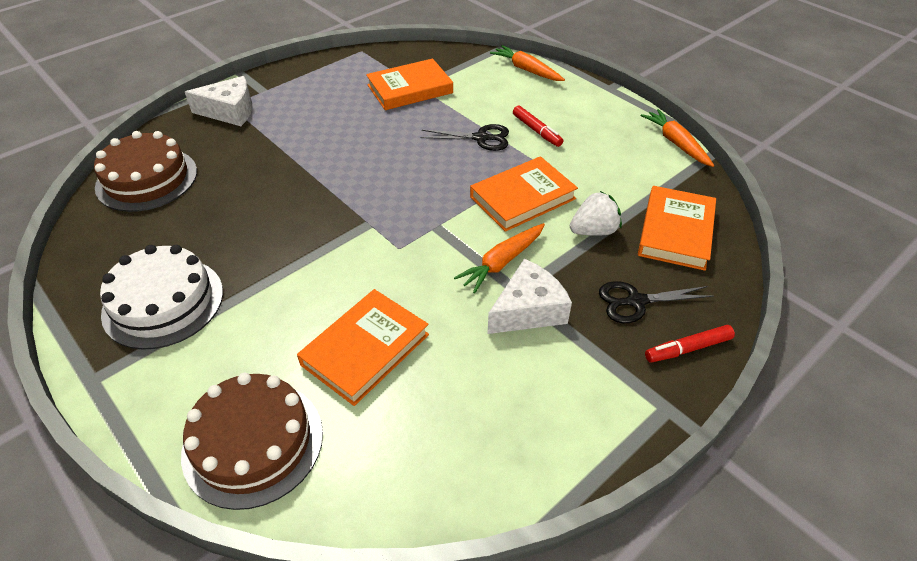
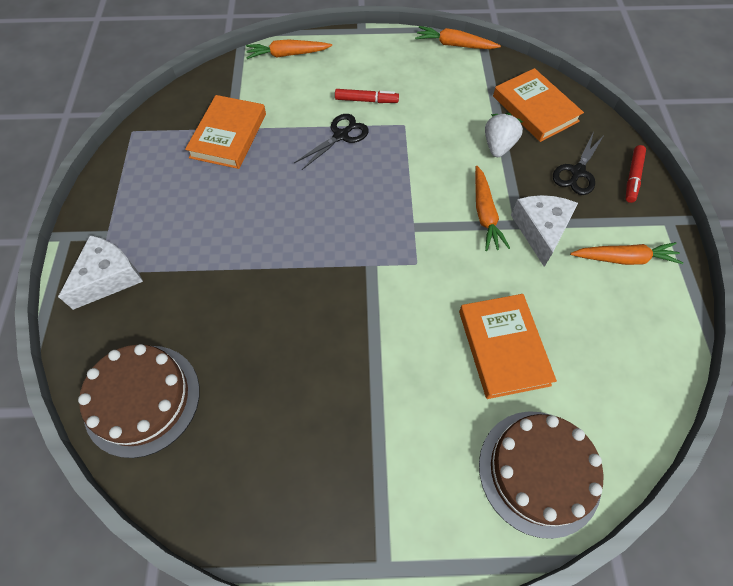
camera: 50 degrees left, 15 degrees up
(163, 302) = (334, 465): white cake -> none
(522, 198) = (430, 158): orange book -> none
(568, 392) = (624, 259): none -> orange carrot

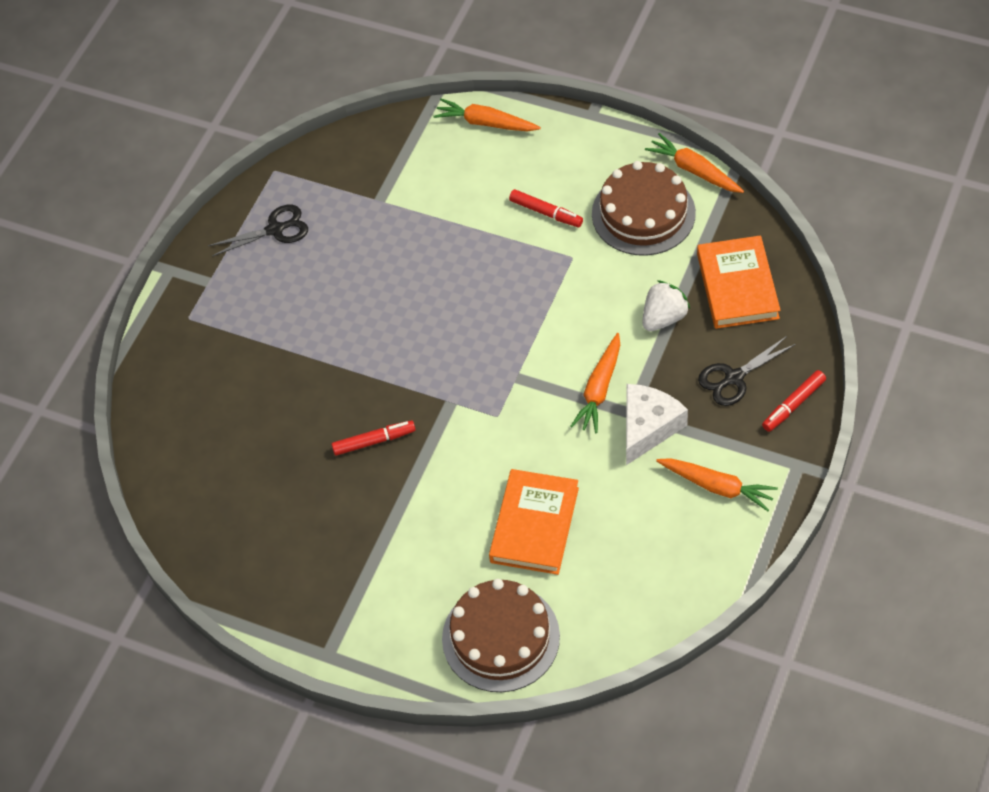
camera: 30 degrees right, 5 degrees down
(109, 277) = (196, 327): white cheese -> none
(142, 399) = (186, 450): brown cake -> brown cake (643, 213)
(229, 135) = (373, 208): orange book -> none
(322, 324) = (374, 441): none -> red marker
(341, 136) = (494, 248): black scissors -> black scissors (275, 230)

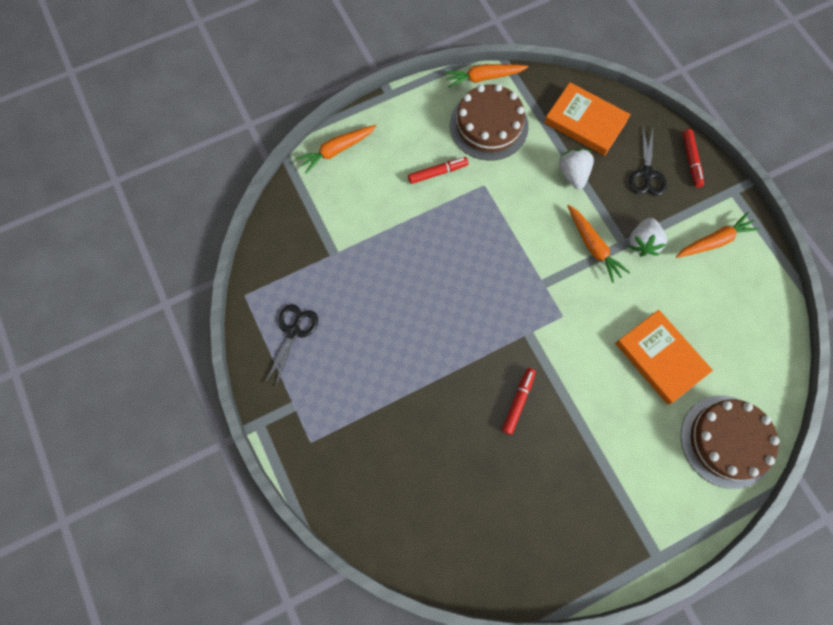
camera: 55 degrees left, 15 degrees up
(648, 427) = (642, 243): white cheese -> white strawberry

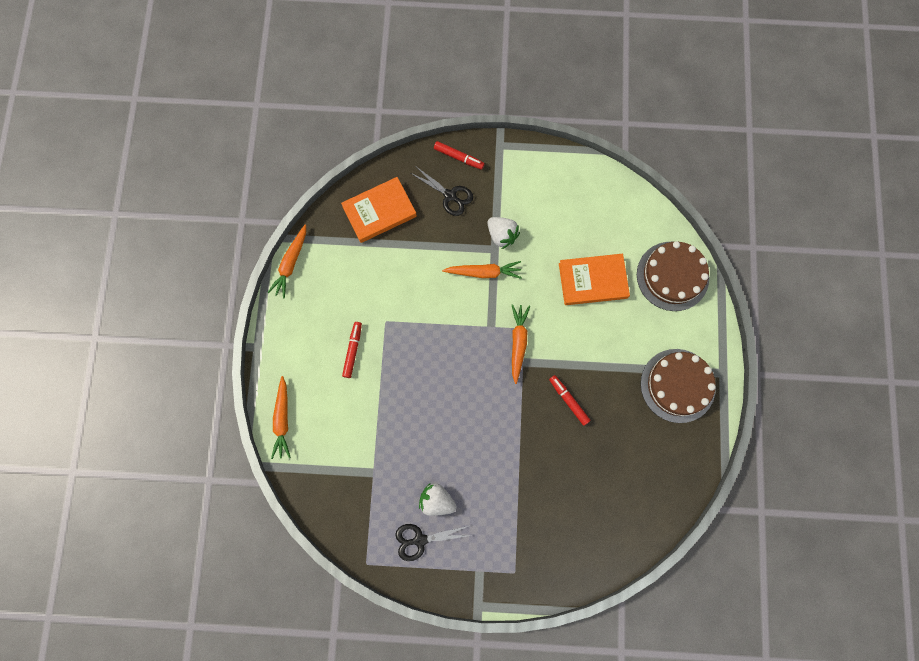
camera: 60 degrees left, 5 degrees up
(293, 332) = (420, 540): black scissors -> black scissors turned 60 degrees counterclockwise
(489, 125) = (336, 286): brown cake -> brown cake (677, 385)
(573, 174) = (417, 249): white strawberry -> white strawberry (437, 500)
(714, 241) = (530, 185): orange carrot -> orange carrot (518, 343)

